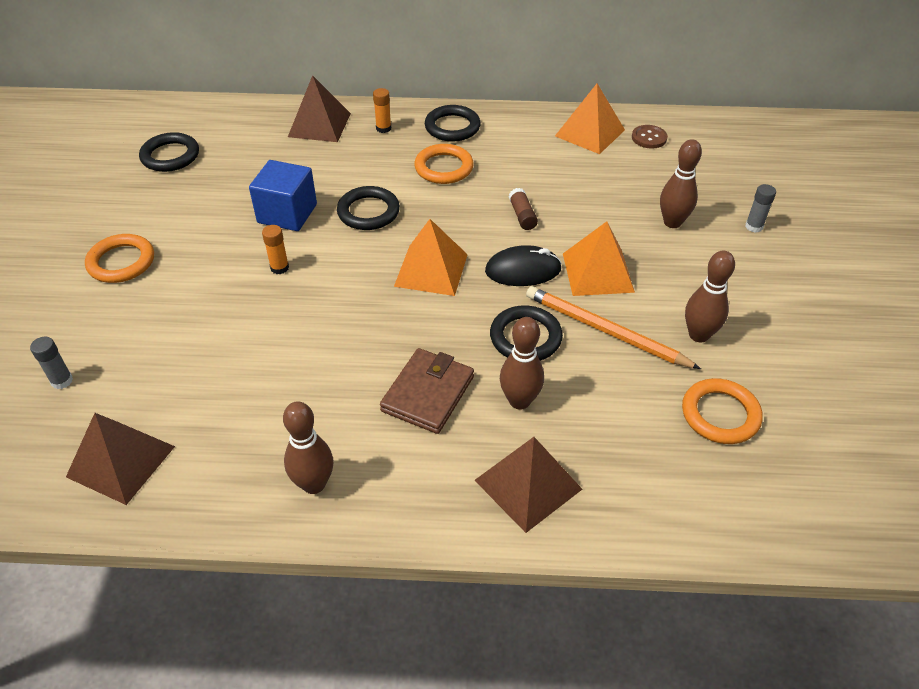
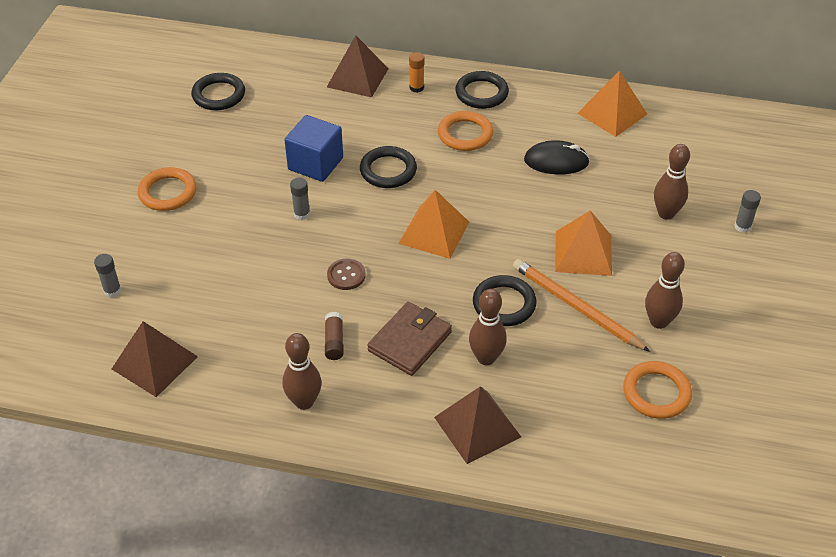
camera: 10 degrees right, 0 degrees up
(279, 268) = (302, 214): orange glue stick -> grey glue stick
(522, 215) = (527, 190): brown glue stick -> brown glue stick (334, 341)
(523, 270) = (516, 243): black mouse -> black mouse (556, 161)
(649, 138) = (668, 125): brown button -> brown button (346, 275)

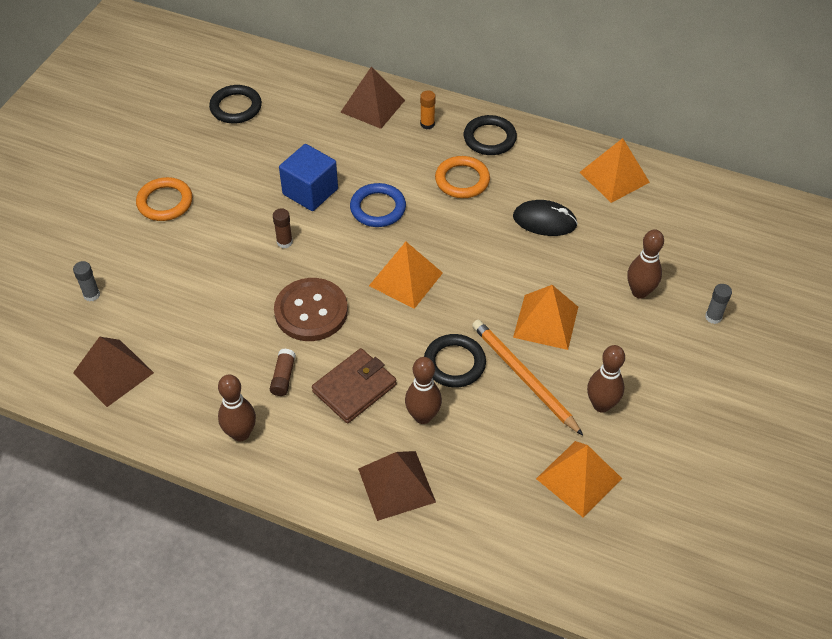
camera: 10 degrees right, 5 degrees up
(302, 214) = (284, 242): grey glue stick -> brown glue stick
(346, 275) = (311, 311): brown button -> brown button, size x1.97
(388, 170) = (378, 208): black ring -> blue ring
(656, 393) = (579, 478): orange ring -> orange pyramid

